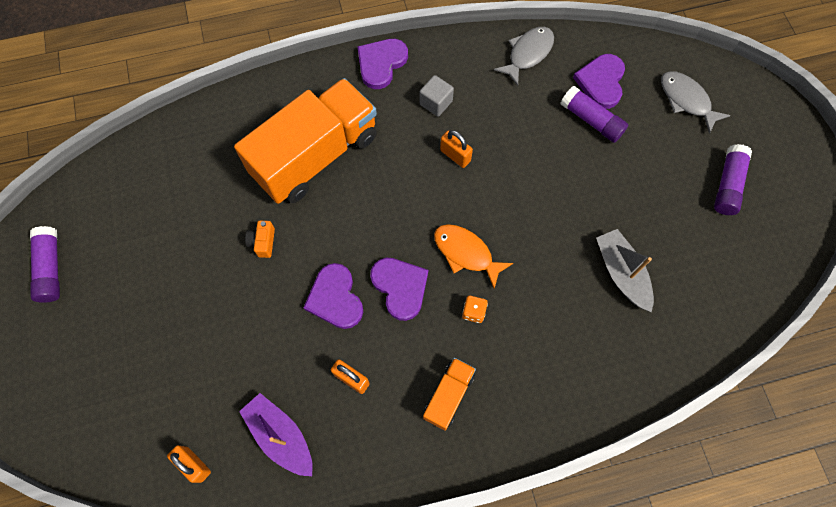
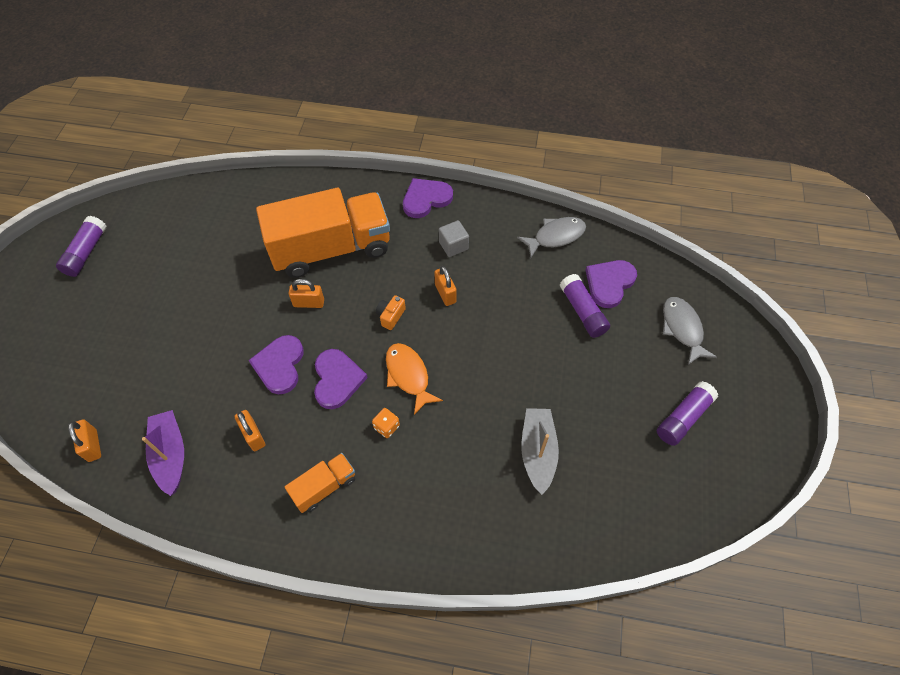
camera: 25 degrees right, 10 degrees down
(263, 242) = (250, 298): orange camera -> orange camera (390, 316)
(326, 222) = (309, 303): none -> orange padlock

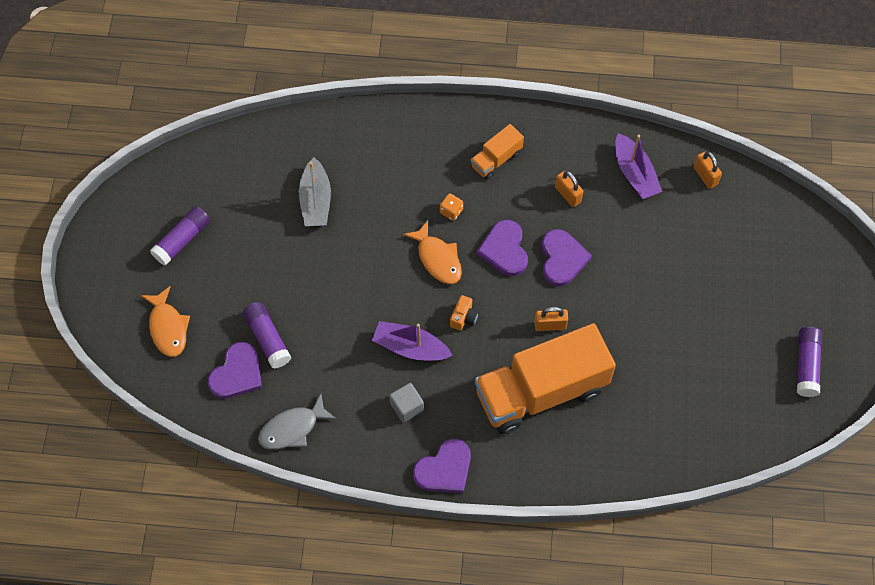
camera: 175 degrees right, 5 degrees up
(445, 293) = (410, 347): orange padlock -> purple boat
(682, 329) = (168, 327): grey fish -> orange fish

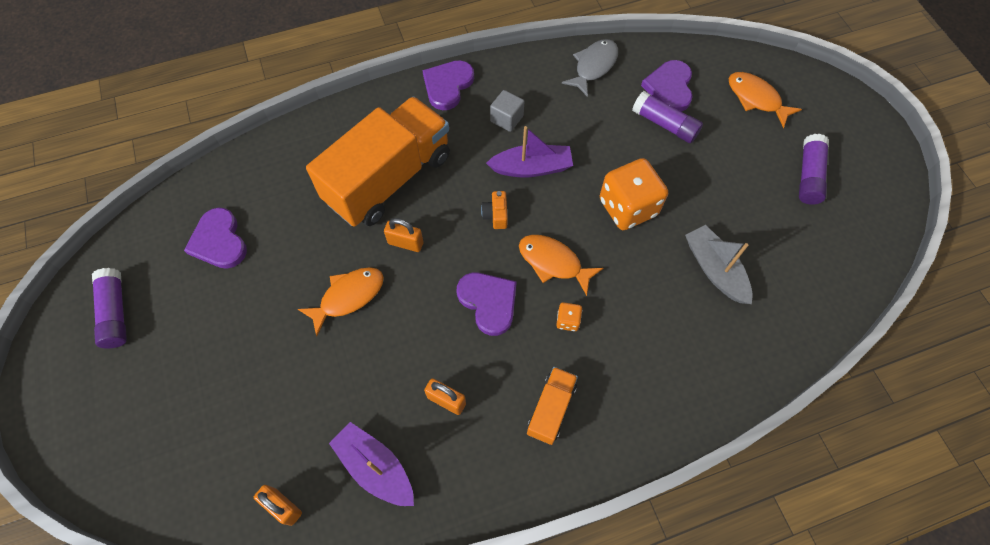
camera: 155 degrees right, 0 degrees up
(350, 277) = (628, 207): none -> orange dice
(550, 325) = (405, 243): orange padlock -> orange padlock turned 45 degrees clockwise
(562, 259) = (421, 319): purple heart -> purple heart (219, 241)
(613, 300) = (348, 297): none -> orange fish

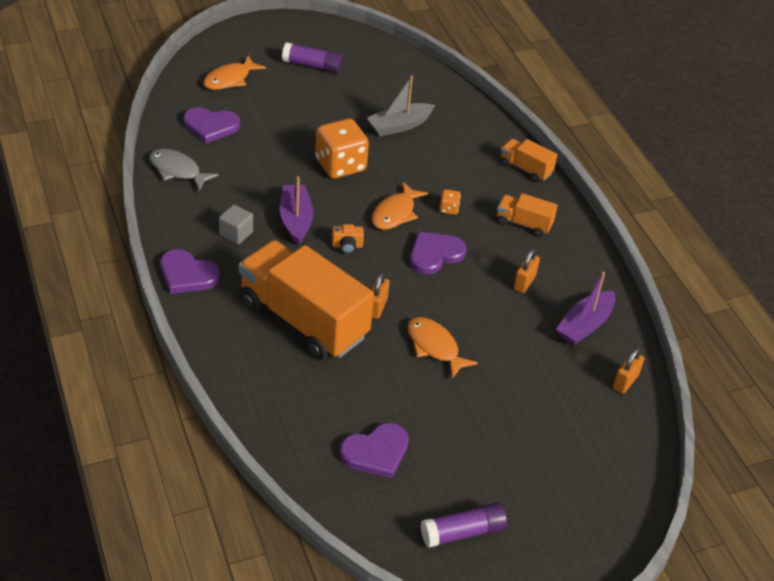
camera: 95 degrees left, 20 degrees down
(660, 421) = (525, 169): none -> orange truck
(664, 124) = (252, 134): purple glue stick -> none

